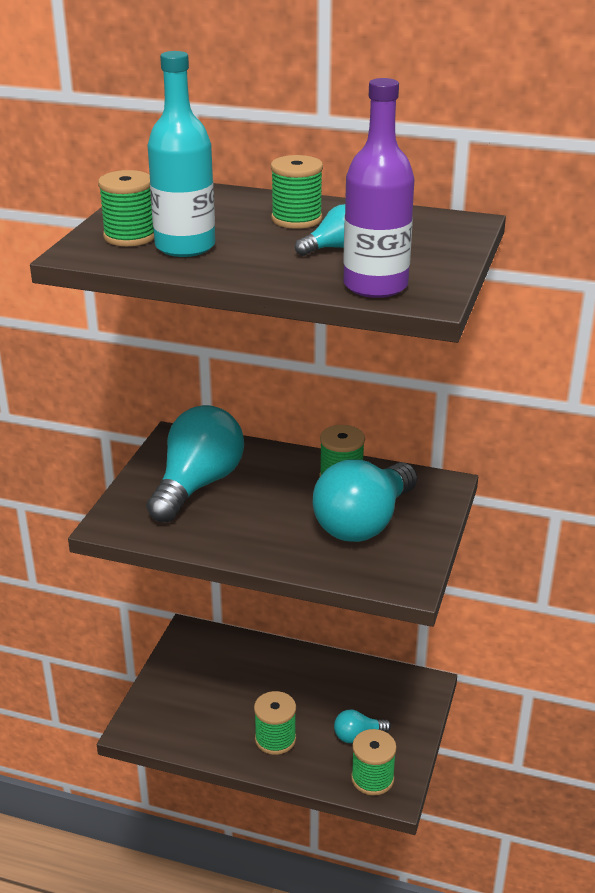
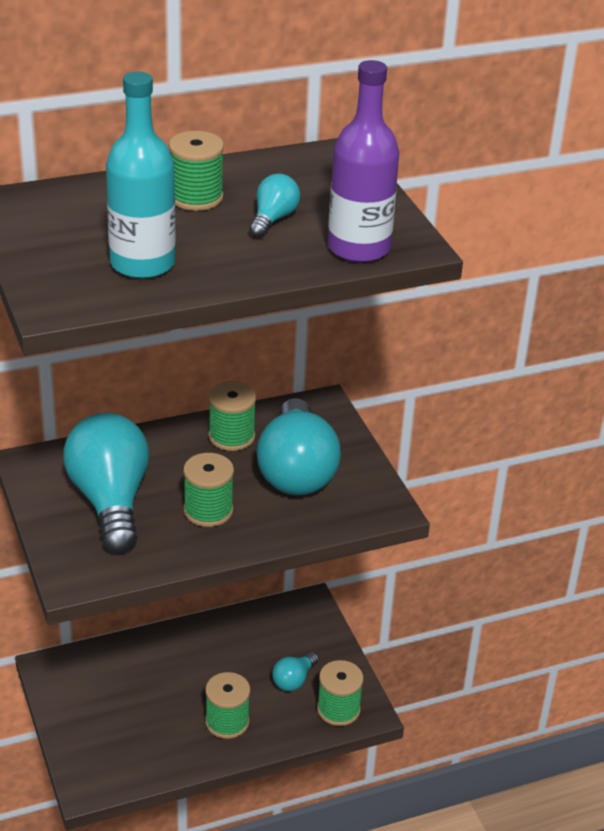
camera: 40 degrees left, 5 degrees up
(130, 236) = (74, 270): green spool -> green spool (208, 511)

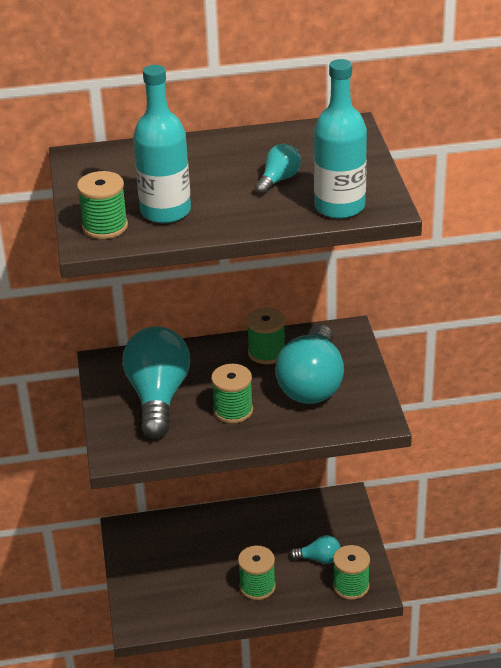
camera: 15 degrees right, 0 degrees up
(196, 197) = (223, 160): green spool -> green spool (105, 227)
(294, 680) = (319, 559): turquoise light bulb -> turquoise light bulb turned 135 degrees counterclockwise
(359, 248) = (339, 206): purple bottle -> turquoise bottle

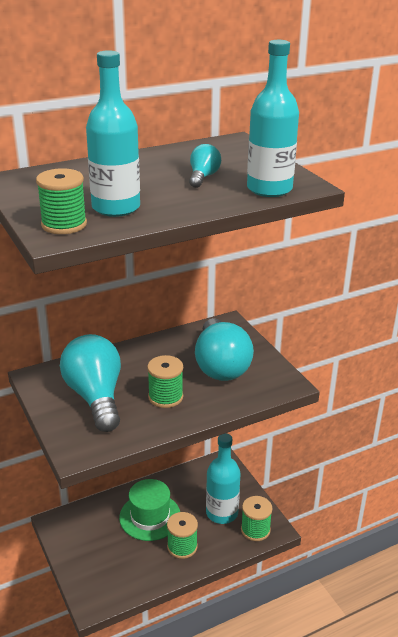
camera: 20 degrees left, 5 degrees down
(233, 545) = (150, 517): none -> green hat
(266, 352) = (172, 348): green spool -> none
(319, 559) = (222, 513): turquoise light bulb -> turquoise bottle

